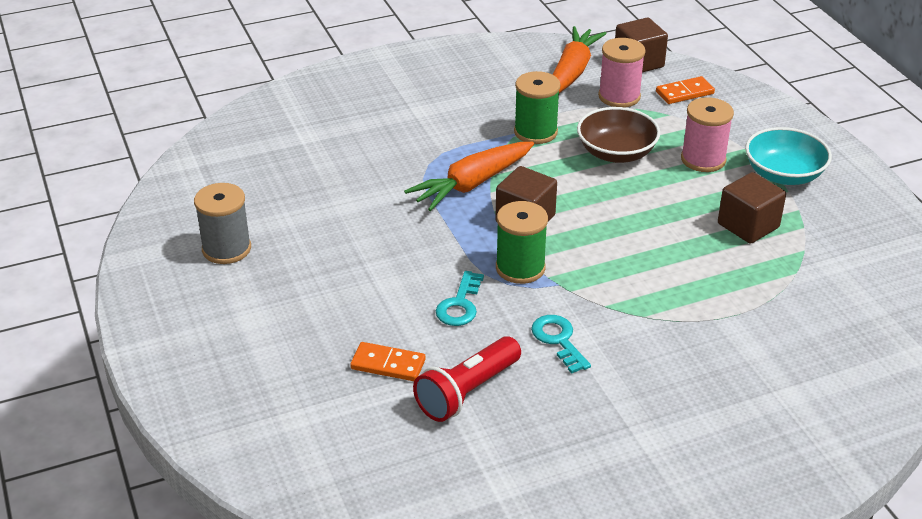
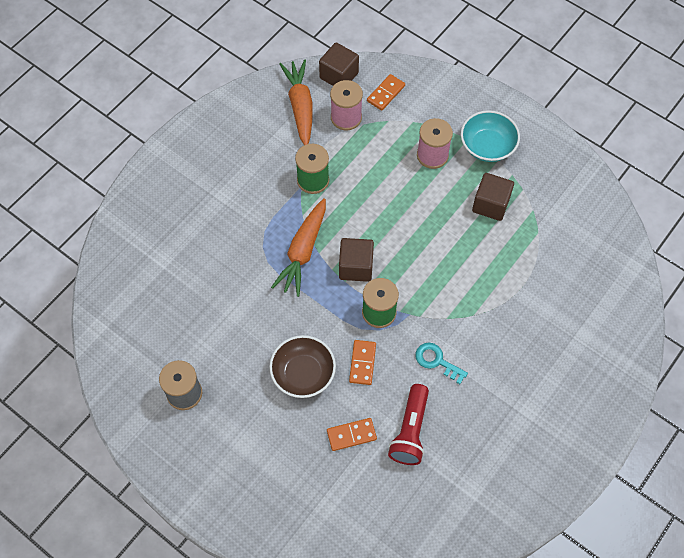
camera: 30 degrees left, 25 degrees up
(460, 304) = (362, 363): turquoise key -> orange domino
(616, 153) = (376, 176): brown bowl -> brown bowl (303, 373)

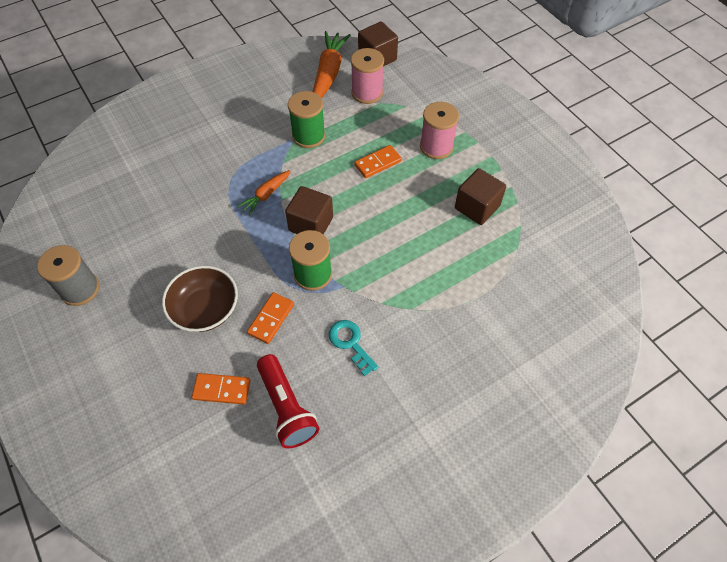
camera: 20 degrees right, 5 degrees down
(303, 252) = (266, 195): orange carrot -> orange carrot, size x0.56
(385, 93) = (414, 83): orange domino -> orange domino (378, 163)
(410, 431) = (286, 408): red flashlight -> red flashlight turned 60 degrees counterclockwise
(487, 146) = (496, 153): turquoise bowl -> none

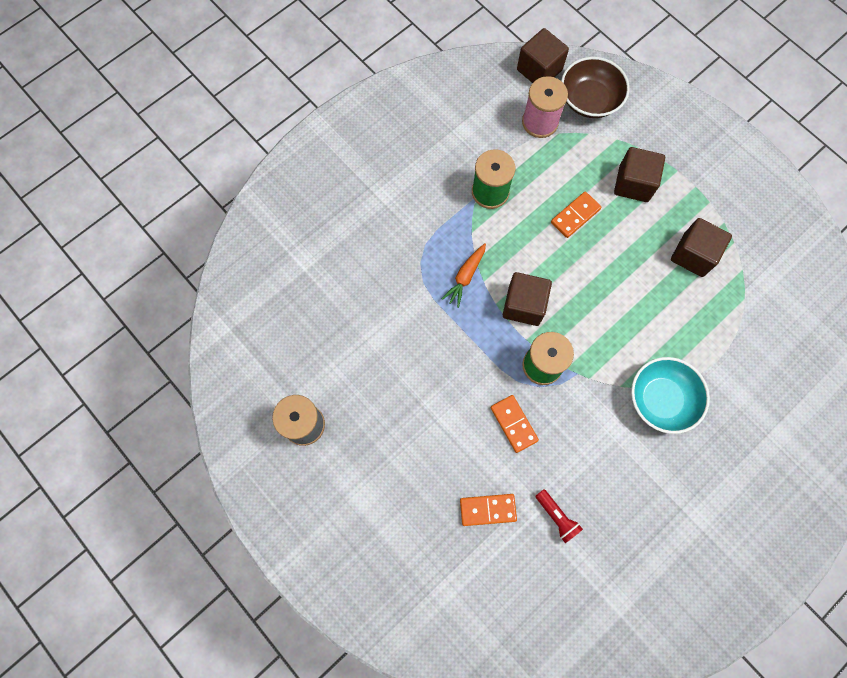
camera: 10 degrees left, 15 degrees up
(205, 309) = (443, 425): brown bowl -> brown bowl (589, 100)
(271, 319) = (513, 424): orange domino -> orange domino turned 45 degrees counterclockwise
(286, 408) = (556, 517): red flashlight -> red flashlight, size x0.58
(329, 73) = (489, 100): orange carrot -> none
(350, 343) = (601, 437): turquoise key -> none
(417, 320) = (661, 399): none -> turquoise bowl
(436, 146) = (633, 184): pink spool -> brown cube

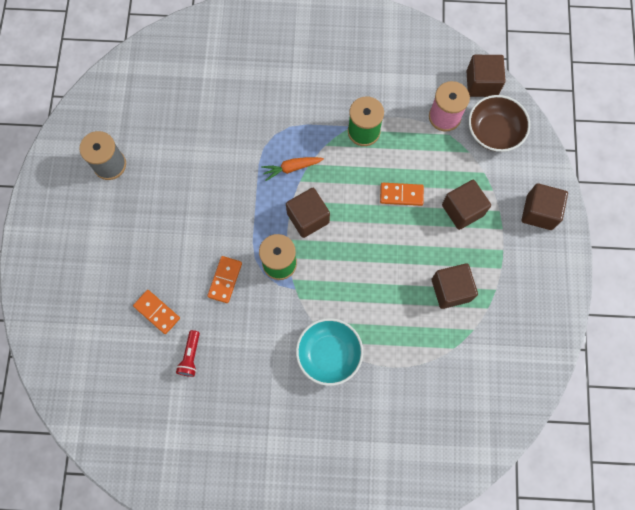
camera: 45 degrees right, 0 degrees up
(689, 132) = (539, 212): none -> brown cube

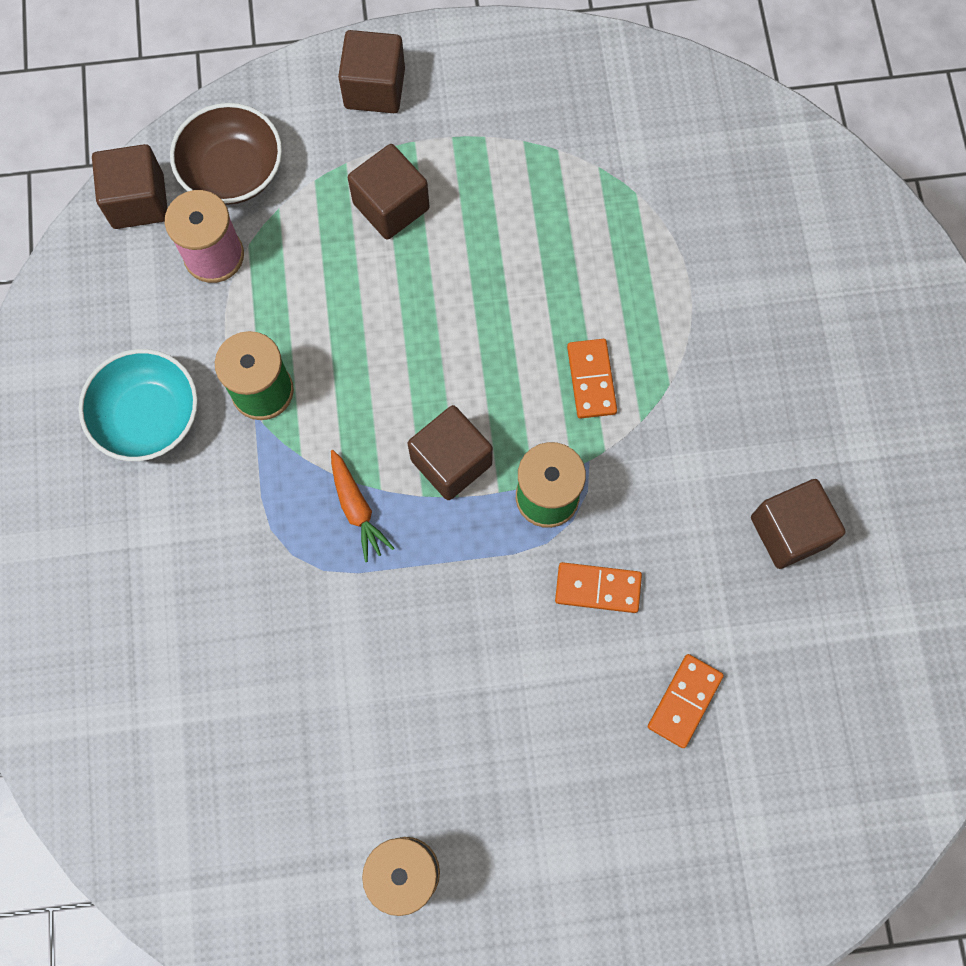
camera: 100 degrees left, 0 degrees up
(190, 356) = (750, 620): red flashlight -> none
(329, 354) = (691, 385): turquoise bowl -> turquoise bowl (148, 417)
(401, 195) = (379, 308): orange domino -> orange domino (591, 380)
(451, 290) = (538, 208): brown cube -> brown cube (789, 531)

